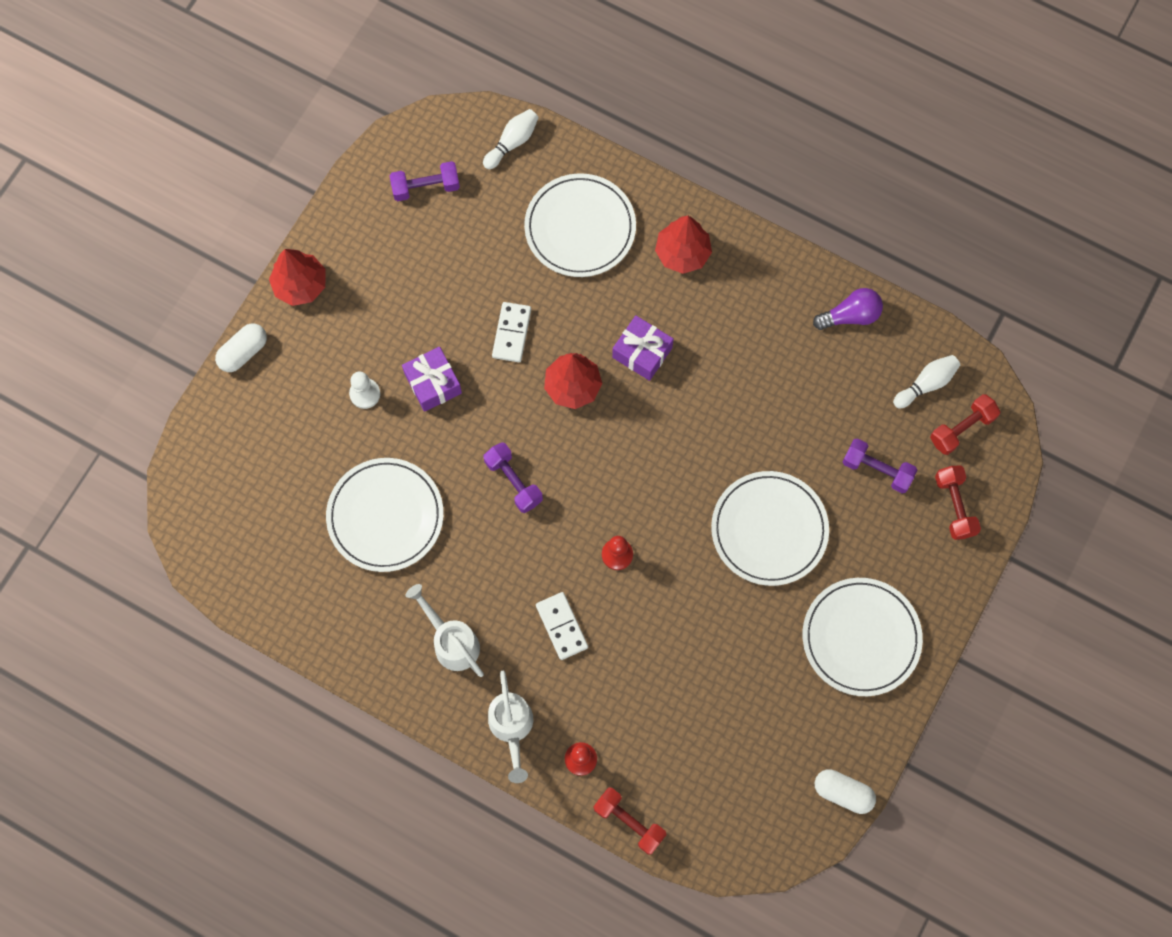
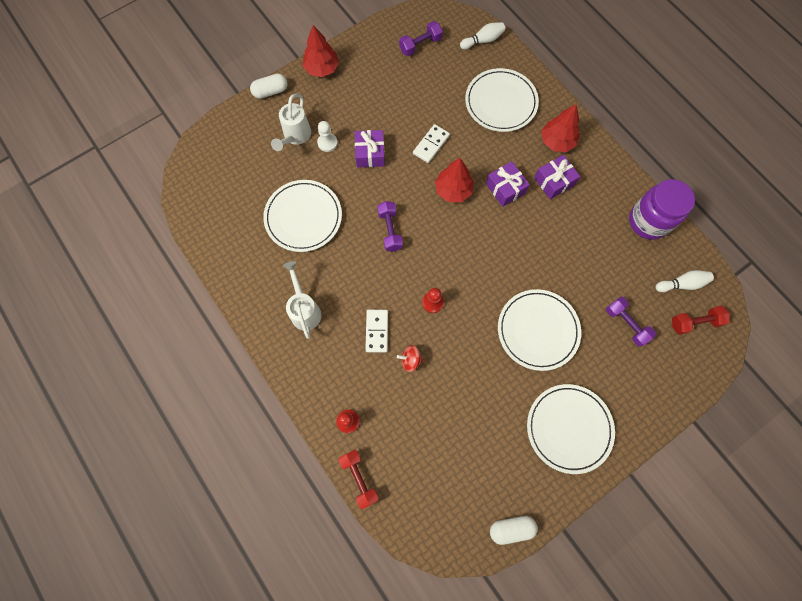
camera: 25 degrees right, 0 degrees up
(426, 187) = (420, 45): purple dumbbell -> purple dumbbell turned 45 degrees counterclockwise
(512, 728) = (314, 380): white watering can -> white watering can (295, 137)
(623, 644) = (410, 360): none -> red spinning top
(703, 314) = (554, 181): none -> purple gift
(843, 792) = (511, 528): white capsule -> white capsule turned 60 degrees counterclockwise
(850, 316) = (648, 221): purple light bulb -> purple jar
(954, 506) = (669, 370): red dumbbell -> none

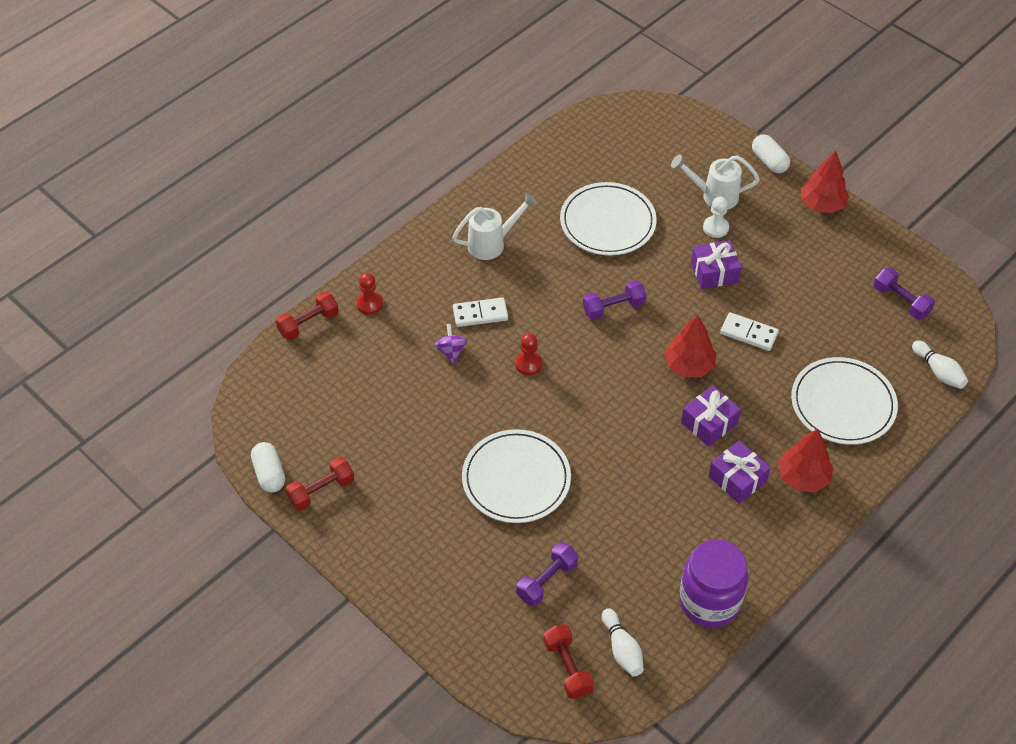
camera: 80 degrees right, 20 degrees down
(410, 360) = (451, 351): red spinning top -> purple spinning top
(532, 485) = (321, 491): none -> red dumbbell
(569, 428) = (395, 524): white plate -> none

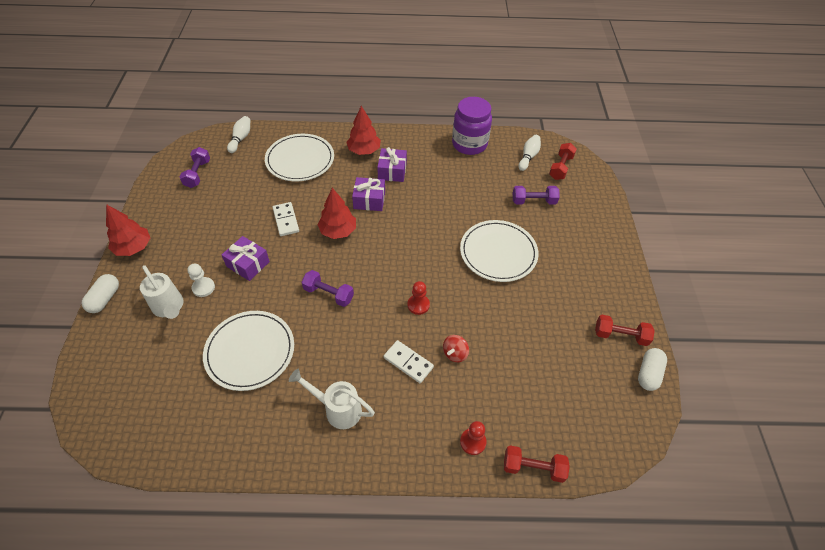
camera: 135 degrees left, 0 degrees up
(451, 351) = (455, 353): purple spinning top -> red spinning top

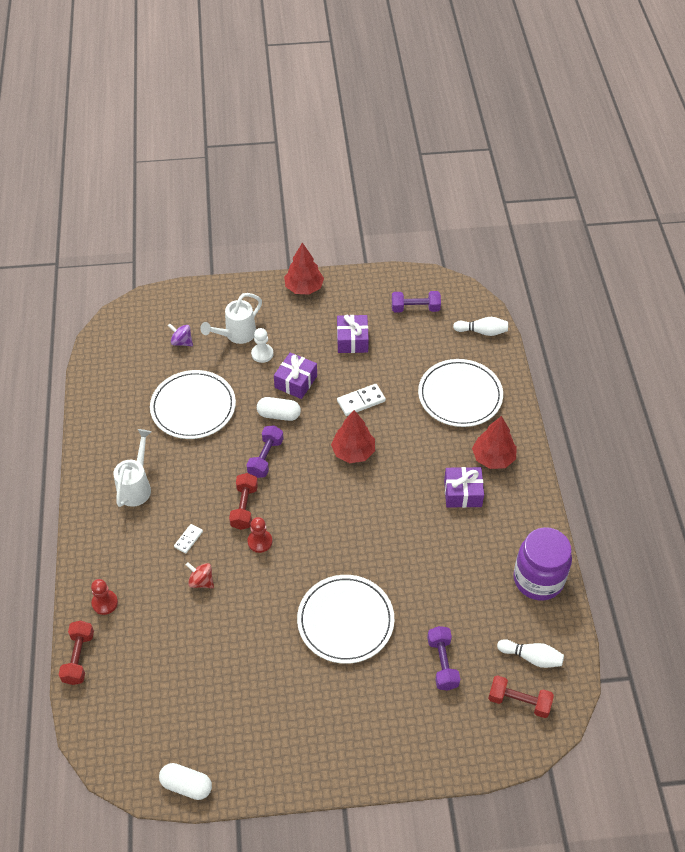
camera: 85 degrees right, 0 degrees up
(105, 299) = (242, 286): white capsule -> white capsule (279, 415)
(157, 359) = (182, 342): none -> purple spinning top
(369, 200) = (407, 475): purple gift -> purple gift (352, 340)
(408, 362) = (188, 539): white domino -> white domino, size x0.63
(620, 335) = (236, 758): red dumbbell -> red dumbbell (244, 507)

